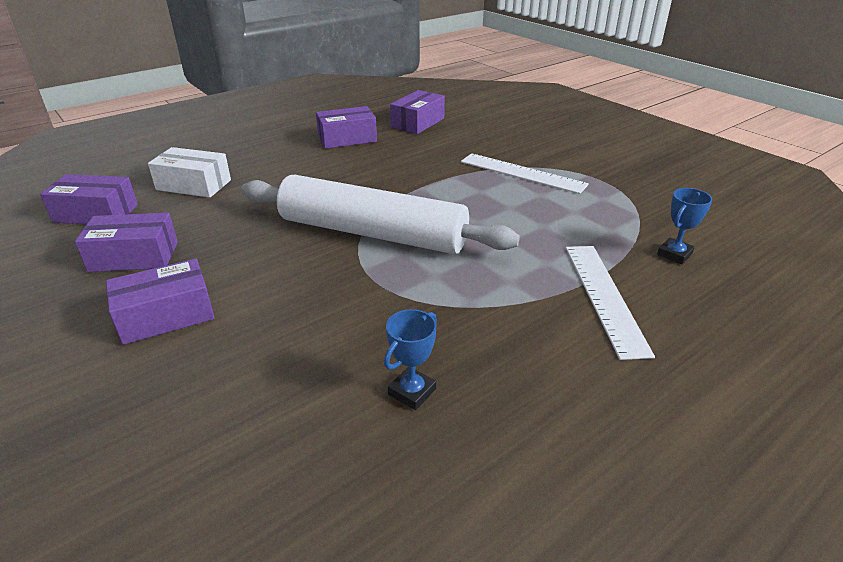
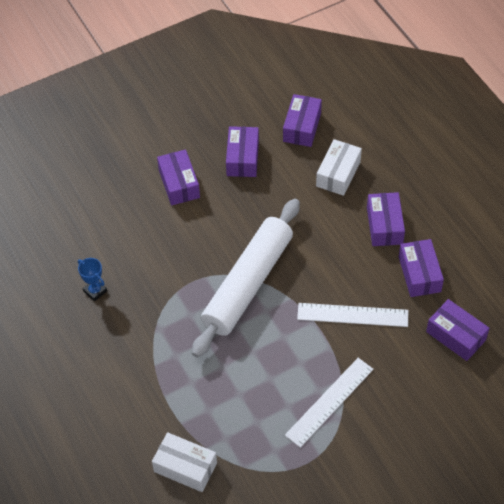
camera: 100 degrees right, 20 degrees up
(281, 157) = (384, 225): none -> purple box
(604, 296) = (148, 403): white ruler -> white ruler (352, 315)
(674, 254) = (185, 467): blue trophy -> white box

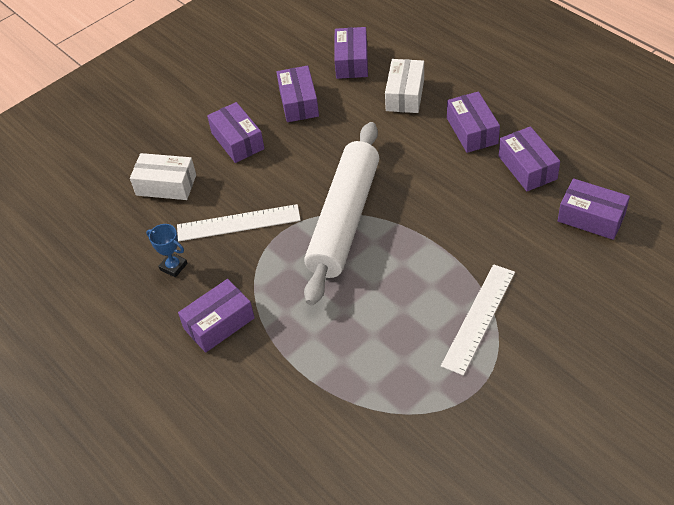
camera: 10 degrees left, 5 degrees down
(119, 352) = (219, 323): none -> purple box
(185, 467) = (335, 431): white box -> white box (166, 185)
(352, 315) = (471, 223): white ruler -> white ruler (238, 223)

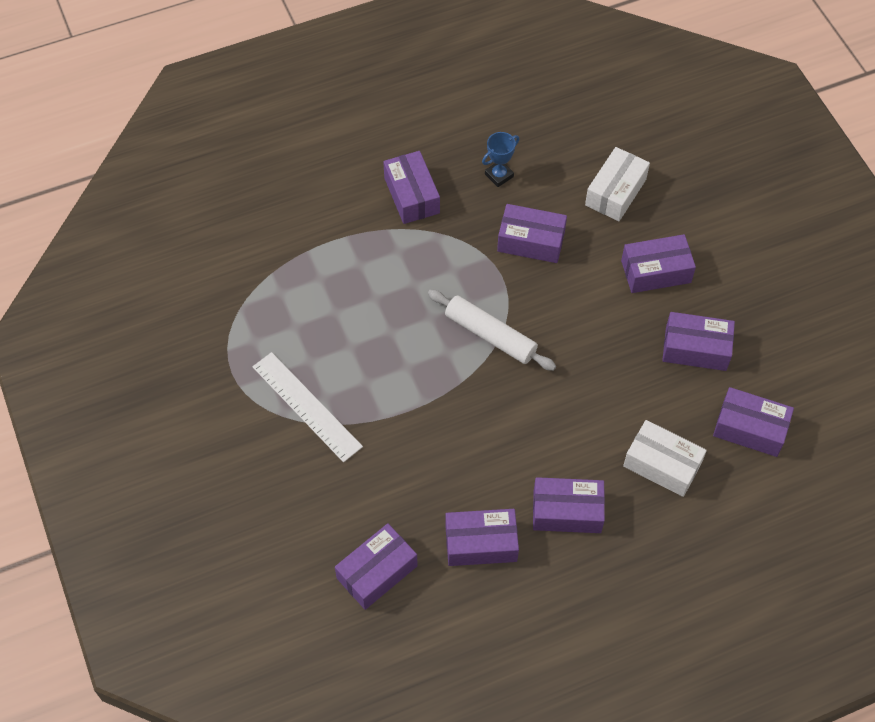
camera: 105 degrees right, 10 degrees up
(238, 223) = (531, 241): white ruler -> purple box
(344, 219) = (490, 335): white rolling pin -> white rolling pin, size x0.57

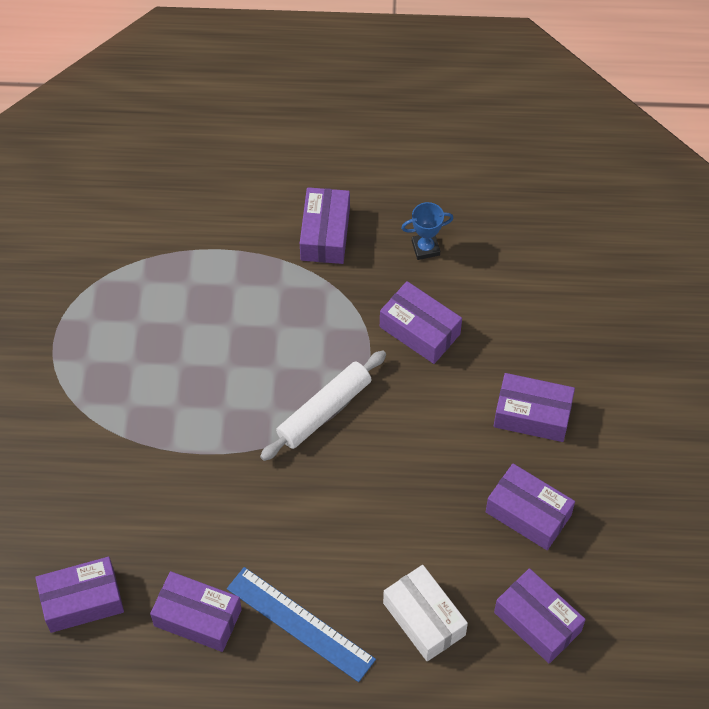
camera: 25 degrees right, 0 degrees up
(306, 406) = (105, 407): white ruler -> none
(490, 335) = (324, 411): white rolling pin -> white rolling pin turned 75 degrees clockwise
(567, 511) = (300, 624): purple box -> blue ruler
(615, 192) = (537, 314): white box -> none

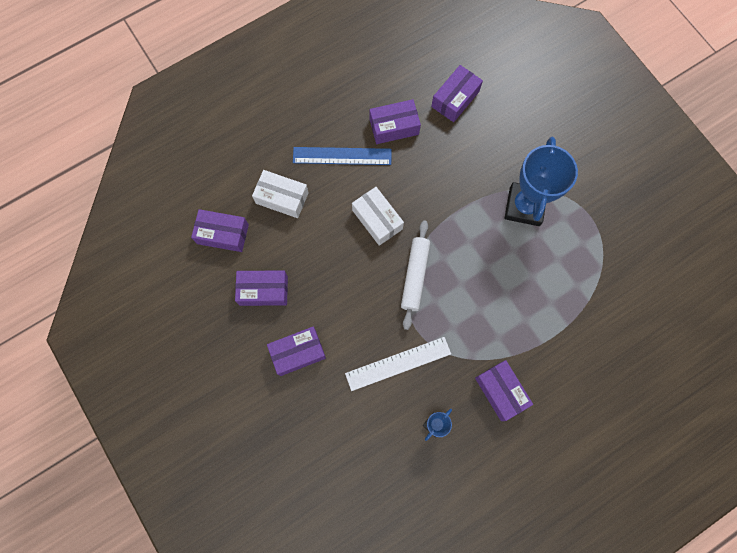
camera: 145 degrees right, 15 degrees up
(120, 404) = (524, 206): none -> blue trophy
(318, 507) = (377, 219): none -> white box
(419, 330) = (398, 363): purple box -> white ruler

